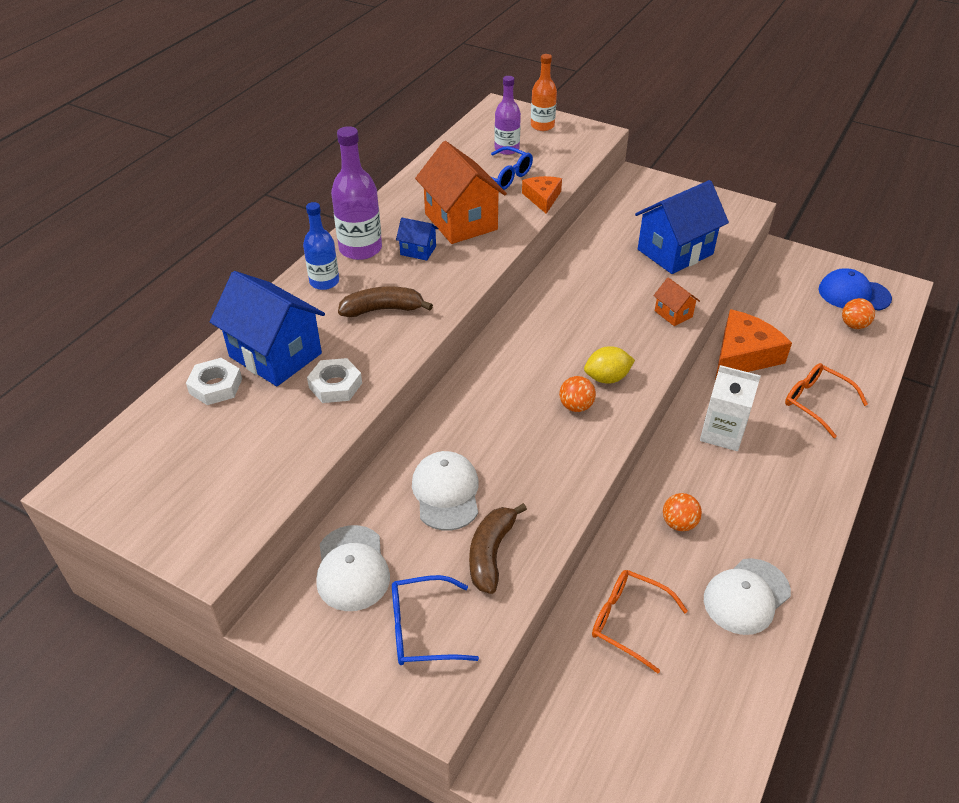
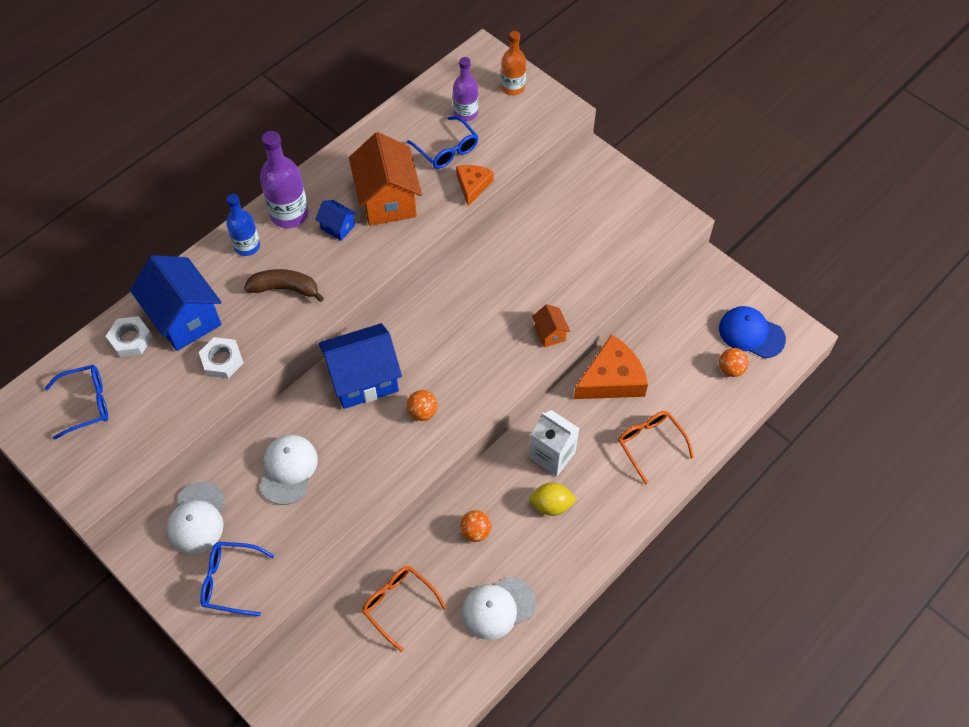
camera: 15 degrees right, 15 degrees up
(179, 459) = (86, 403): none -> blue glasses
(491, 553) = (302, 532): brown banana -> none
(607, 378) = (461, 389): yellow lemon -> yellow lemon (551, 505)
(675, 252) = (586, 261): blue house -> blue house (363, 379)

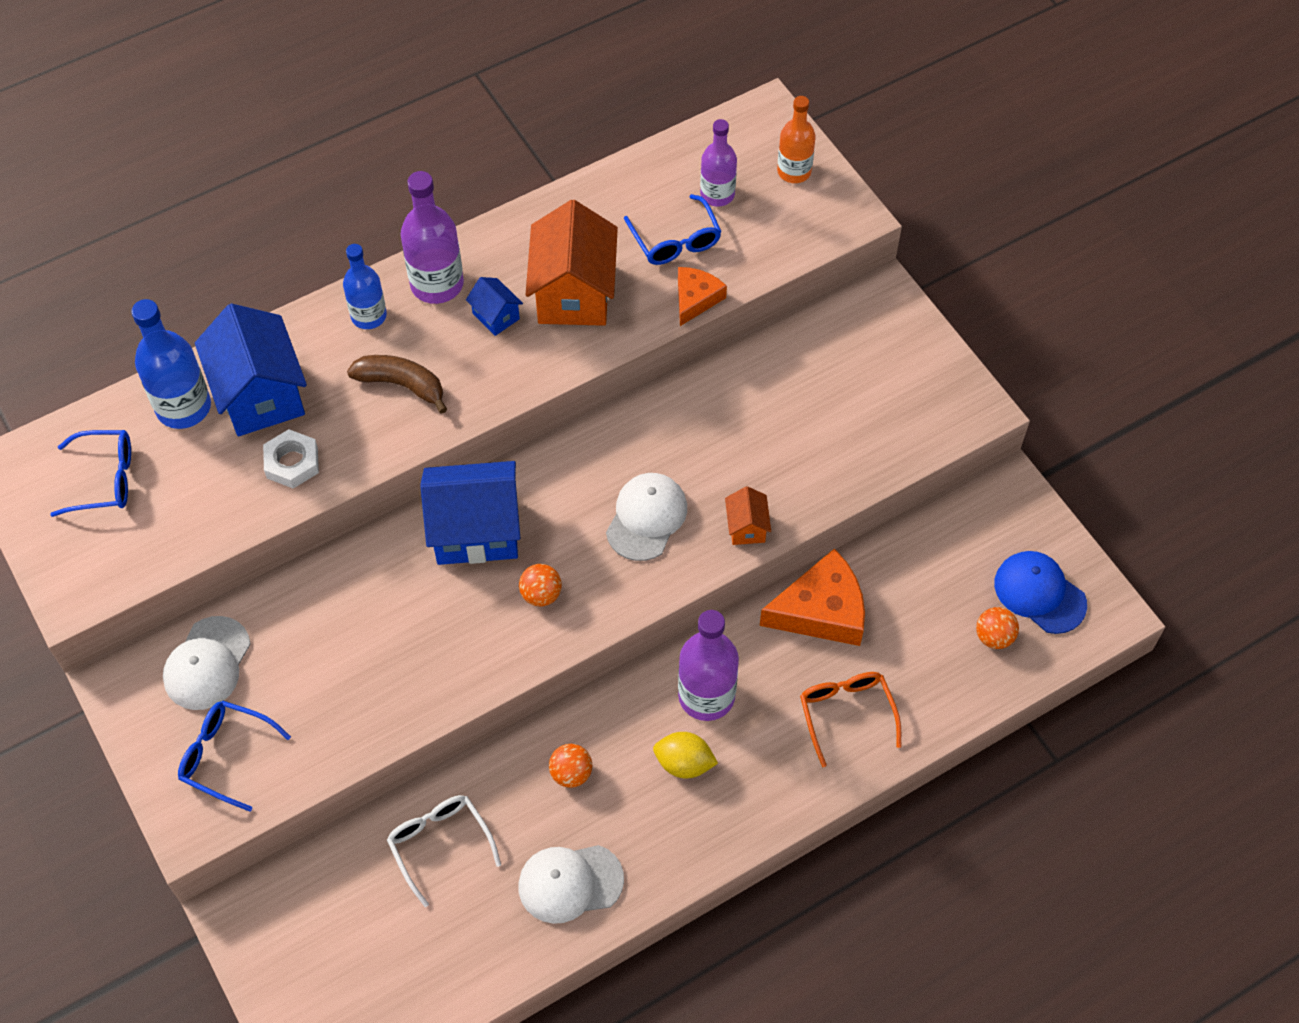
camera: 15 degrees right, 0 degrees up
(130, 339) = (183, 407): white nut -> blue bottle
(288, 469) = (342, 628): white cap -> white cap (646, 518)
(398, 604) = (440, 844): orange glasses -> white glasses
(552, 455) = (706, 696): white carton -> purple bottle

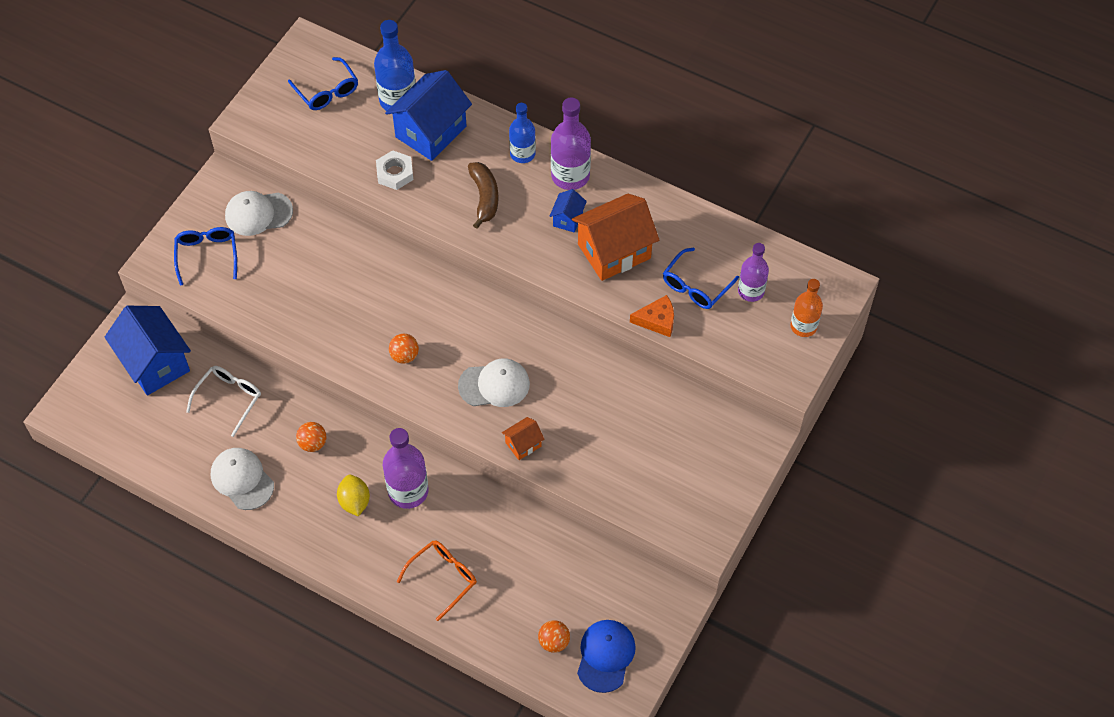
camera: 60 degrees right, 0 degrees up
(476, 531) = (427, 298): blue house -> blue house (155, 363)
(821, 611) = (509, 528): orange cheese -> none

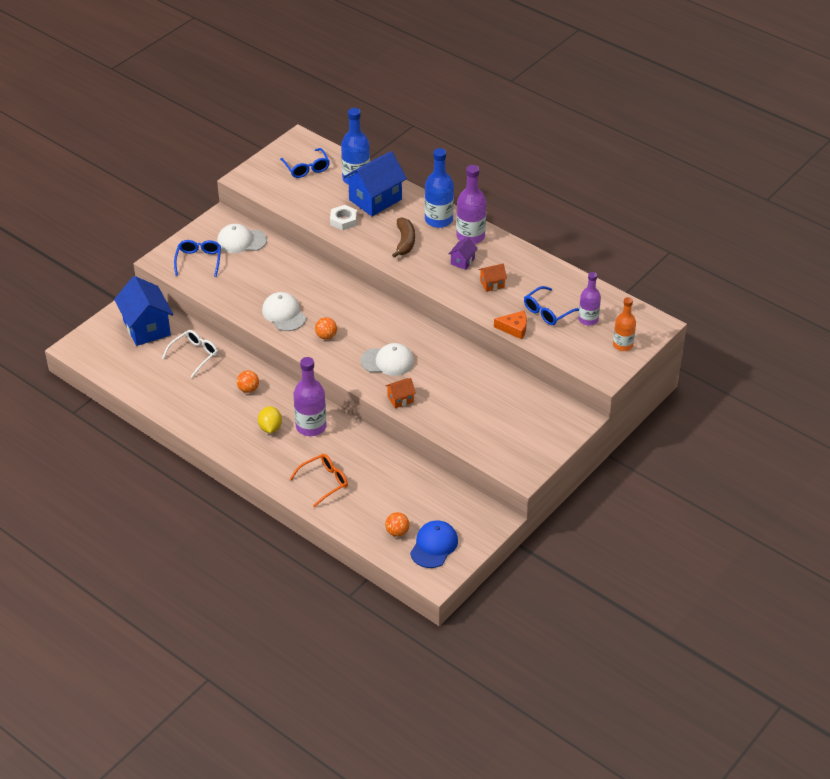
camera: 10 degrees right, 15 degrees down
(242, 479) = (192, 404): white cap -> white cap (284, 314)
(522, 154) = (438, 220): blue bottle -> blue bottle, size x1.51
(568, 219) = (462, 261): blue house -> purple house
(614, 251) = (492, 284): orange house -> orange house, size x0.47

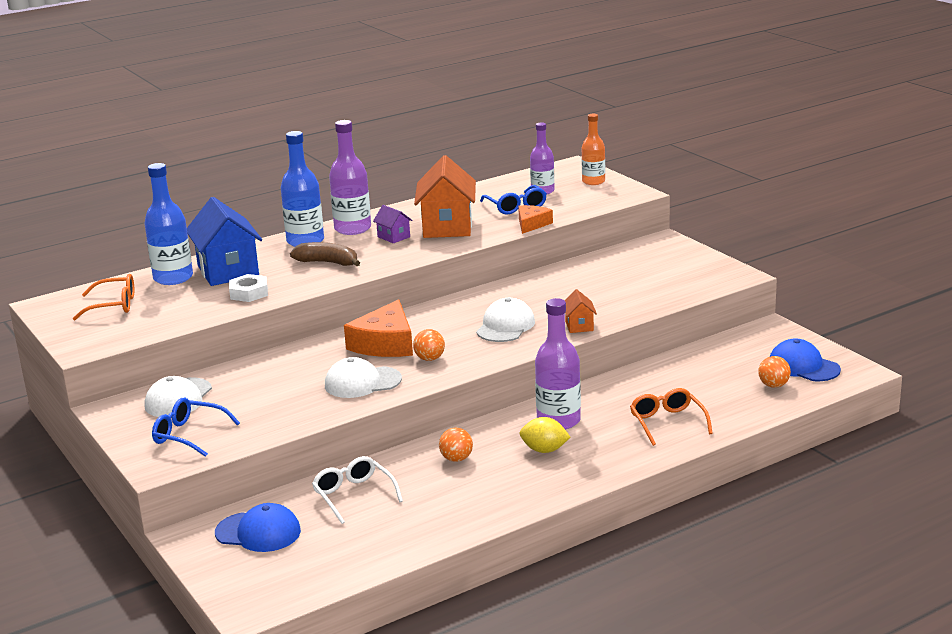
camera: 70 degrees left, 20 degrees down
(147, 328) = (258, 532): blue house -> blue cap
(306, 168) = (113, 305): blue glasses -> orange glasses
(342, 309) = (385, 343): none -> orange cheese
(492, 284) = (447, 227): orange house -> orange house, size x2.13

